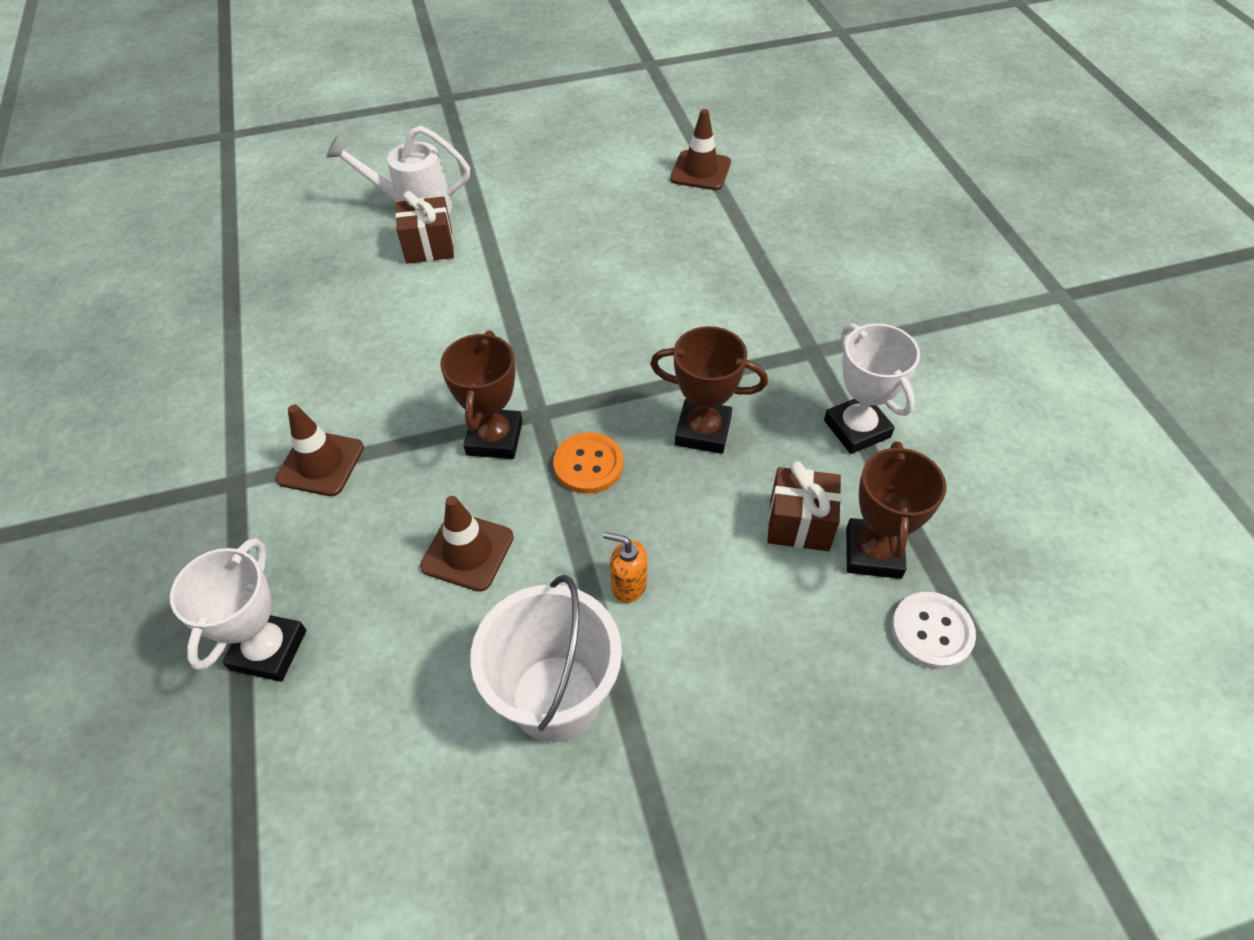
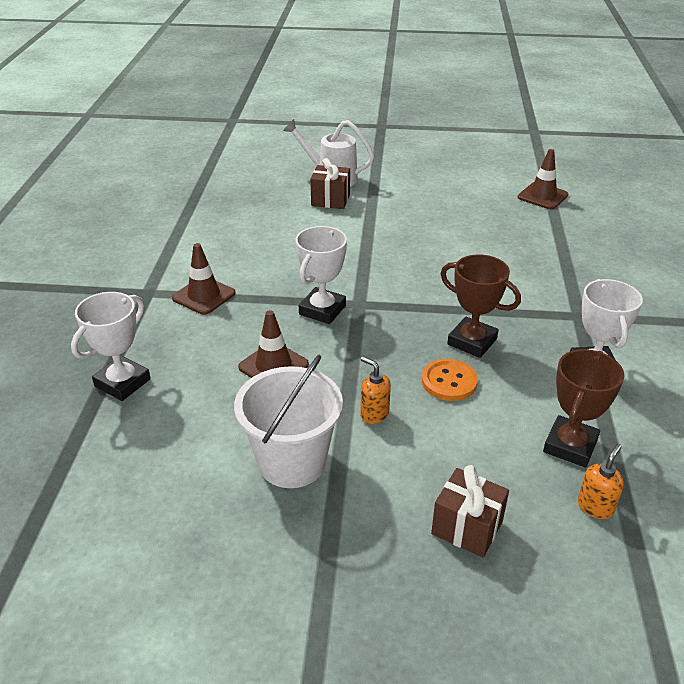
camera: 20 degrees right, 15 degrees down
(494, 438) = (322, 310): brown trophy -> white trophy
(588, 464) = (379, 340): orange button -> orange button (449, 381)
(799, 524) = (519, 413): brown gift -> brown gift (467, 527)
(931, 631) = (595, 507): white button -> orange soap dispenser

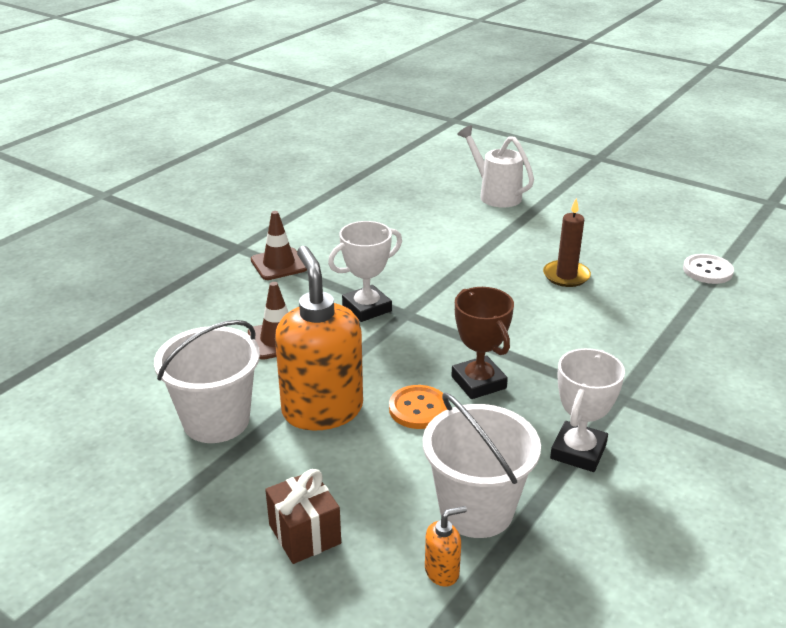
camera: 30 degrees right, 5 degrees down
(122, 382) = (152, 311): white trophy -> none
(330, 200) = (473, 215): brown gift -> none
(374, 414) = (322, 410): orange soap dispenser -> orange soap dispenser, size x2.45
(451, 231) = (566, 276): none -> brown candle
(542, 196) = (707, 271): brown traffic cone -> white button
(570, 446) = (476, 510): brown trophy -> white bucket

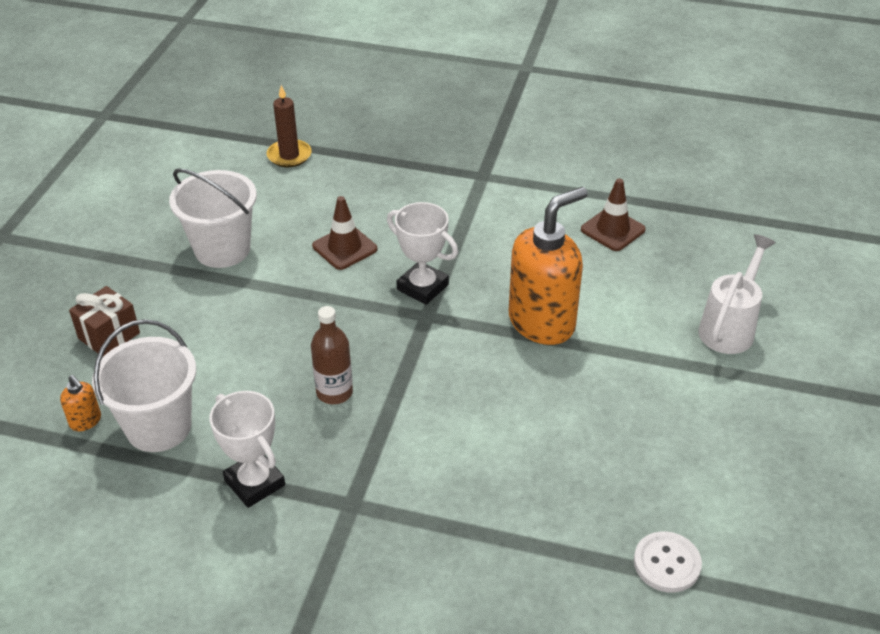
camera: 70 degrees right, 10 degrees up
(279, 264) = (468, 209): brown traffic cone -> brown traffic cone (612, 230)
(322, 410) = (256, 303): orange soap dispenser -> orange soap dispenser (542, 322)
(418, 409) = (279, 361): orange button -> none
(478, 382) = (334, 392): brown trophy -> brown bottle
(566, 276) = (571, 425): brown candle -> brown candle (289, 155)
(578, 451) = (254, 483): white trophy -> white trophy turned 45 degrees clockwise

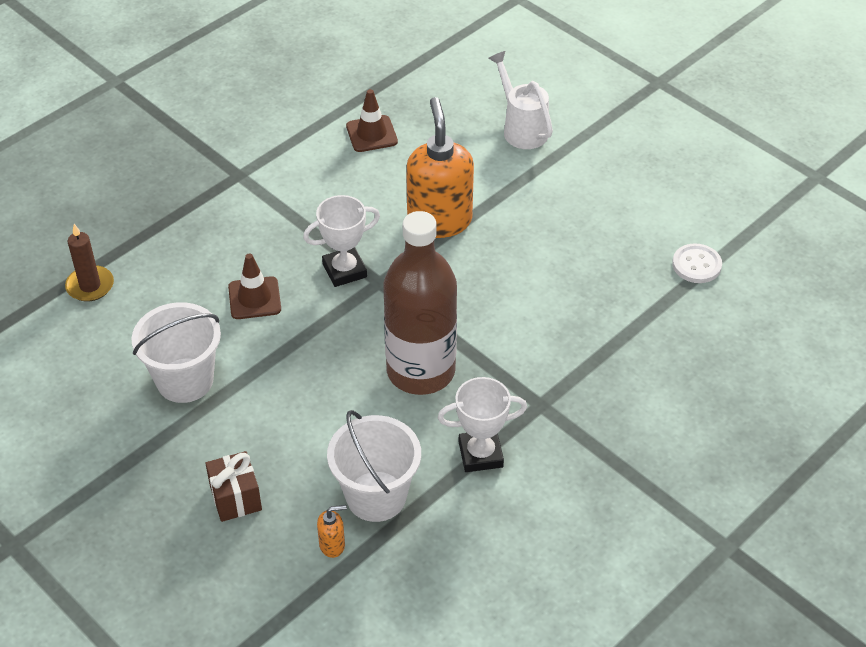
camera: 60 degrees left, 5 degrees up
(334, 392) = (420, 371): brown bottle -> brown bottle, size x2.09

